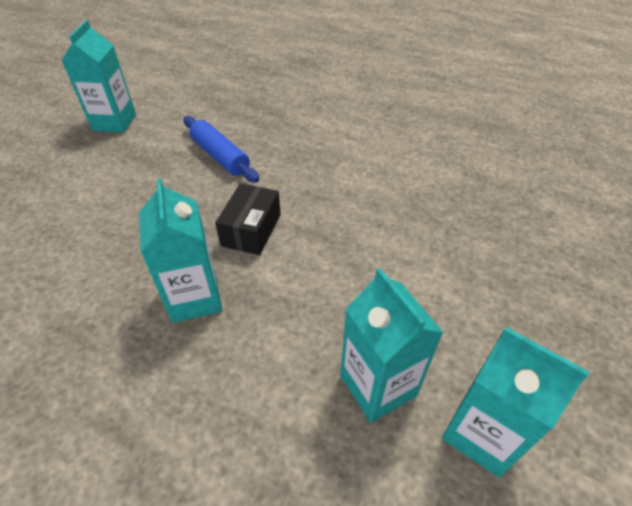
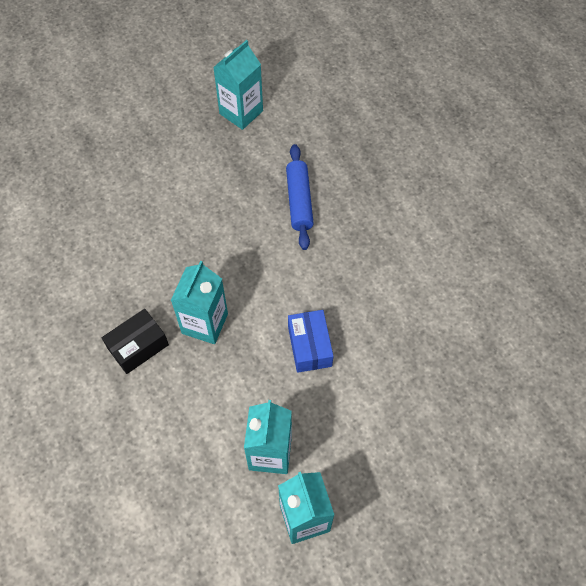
camera: 35 degrees right, 15 degrees up
(251, 230) = (274, 290): black box -> black box (138, 346)
(328, 257) = (310, 346): none -> blue box

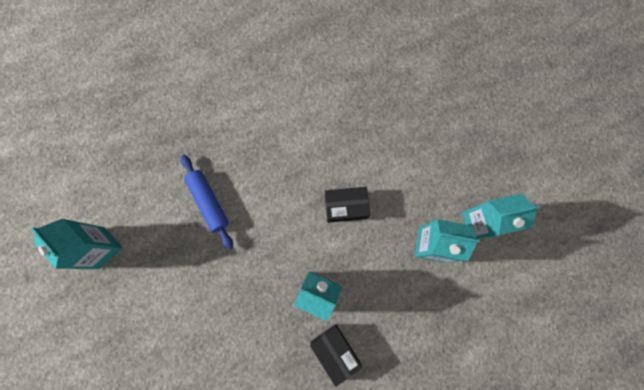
camera: 85 degrees left, 15 degrees up
(299, 201) = (209, 202): blue rolling pin -> blue rolling pin turned 60 degrees clockwise
(310, 346) = (346, 206): blue box -> black box

